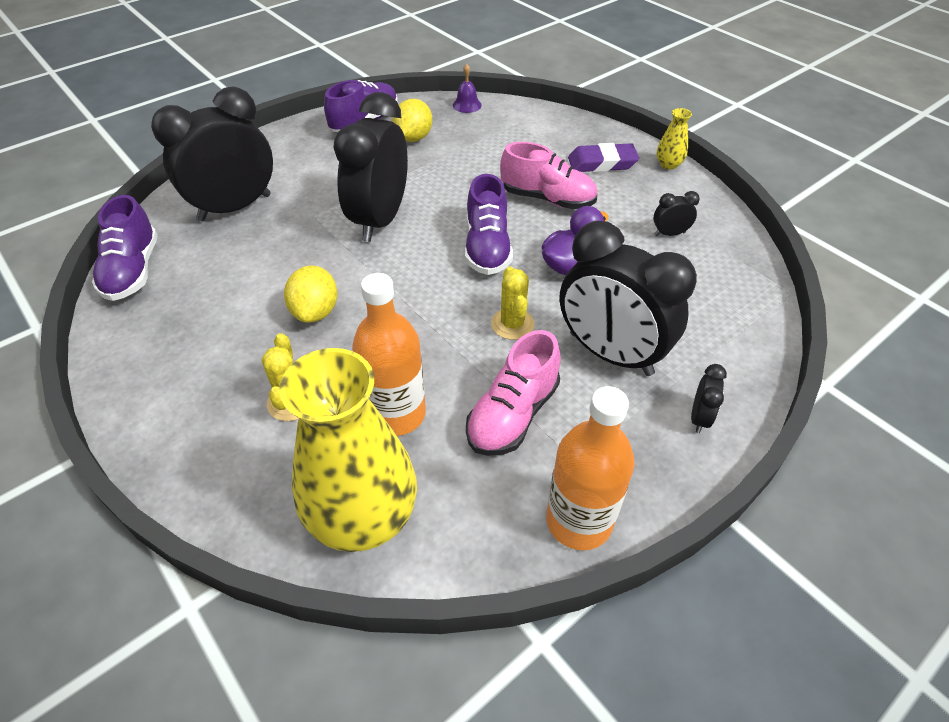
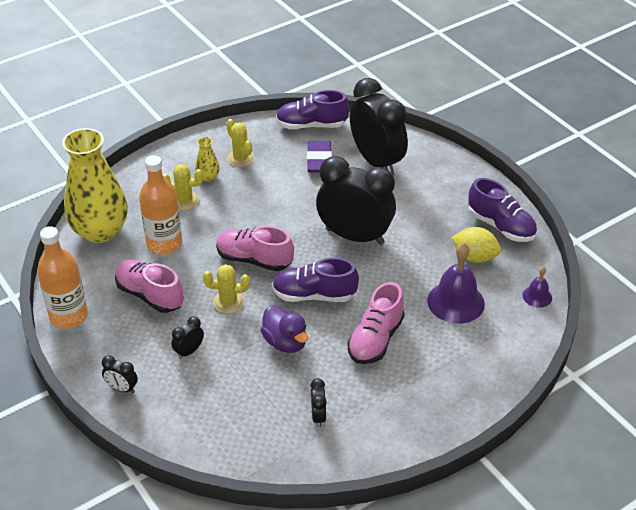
camera: 95 degrees right, 5 degrees down
(194, 343) = (240, 158): none -> yellow cactus
(315, 311) = (259, 207): yellow lemon -> none
(427, 306) = (254, 259): none -> pink shoe
(482, 149) = (455, 302): none -> purple bell
(602, 163) = (431, 387): purple eraser -> purple eraser (319, 160)
(610, 354) = (189, 351): black clock -> black clock, size x0.40
(668, 164) = (428, 440): yellow vase -> yellow vase (208, 177)

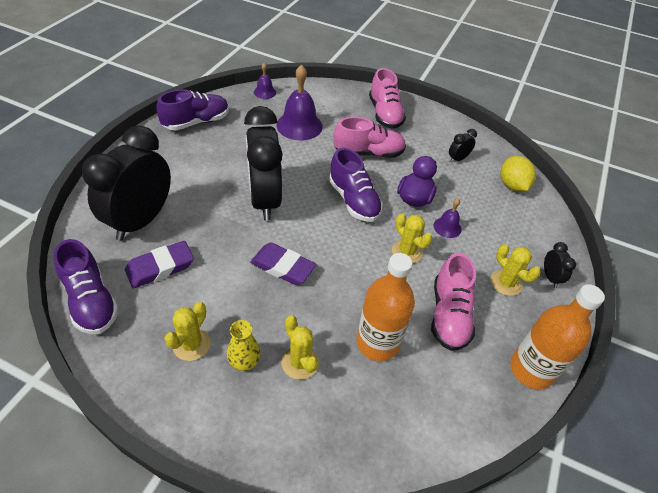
camera: 125 degrees left, 5 degrees up
(100, 231) = (406, 424): yellow vase -> none
(144, 351) = (506, 283): none -> yellow cactus
(189, 351) = (477, 252): black clock -> none
(233, 347) = (447, 227): none -> purple bell
(254, 259) = (343, 257): pink shoe -> pink shoe (385, 114)
(271, 221) = (283, 267): none -> purple eraser
(474, 257) = (243, 127): yellow lemon -> yellow lemon (512, 185)
(501, 226) = (196, 122): purple shoe -> purple shoe turned 45 degrees clockwise

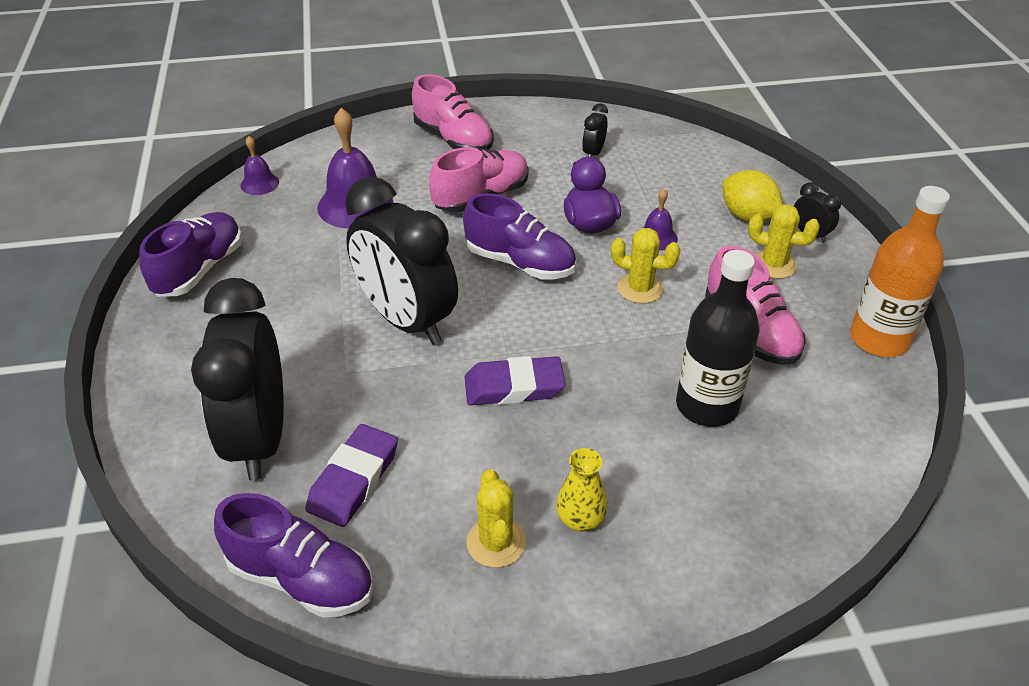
camera: 30 degrees left, 5 degrees down
(300, 362) = (645, 480): yellow cactus -> none
(377, 343) = (707, 406): orange bottle -> black bottle
(512, 185) = (681, 155): yellow lemon -> yellow lemon (747, 216)

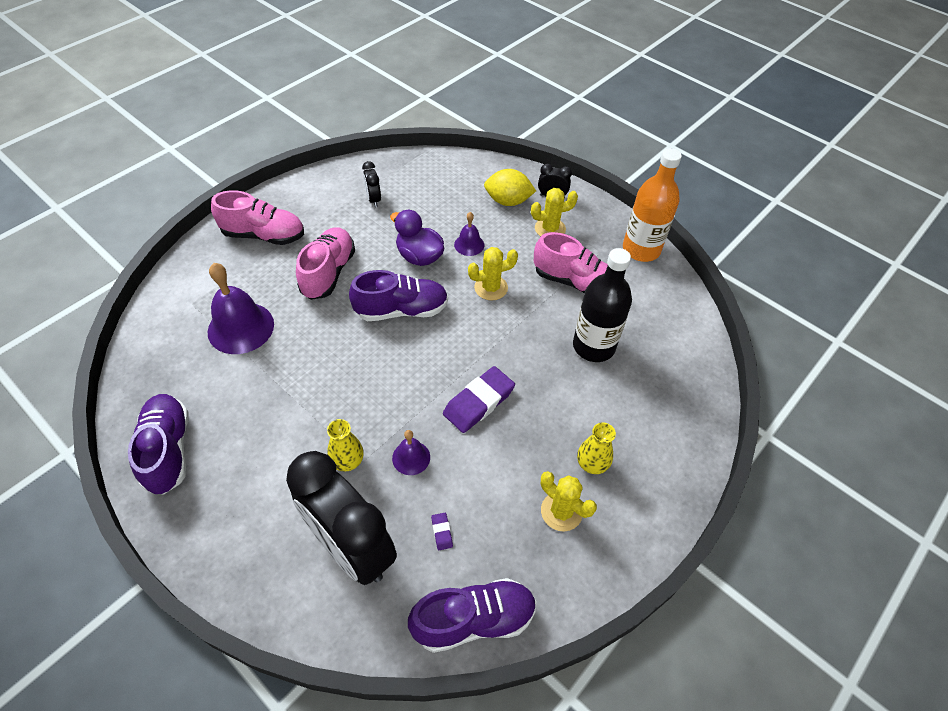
camera: 40 degrees left, 10 degrees up
(259, 183) = (142, 350): purple bell -> purple bell (411, 457)
(333, 364) = (347, 461): none -> yellow vase
(353, 480) = (442, 532): purple eraser -> purple eraser, size x0.43
(407, 321) = (367, 397): black clock -> none

